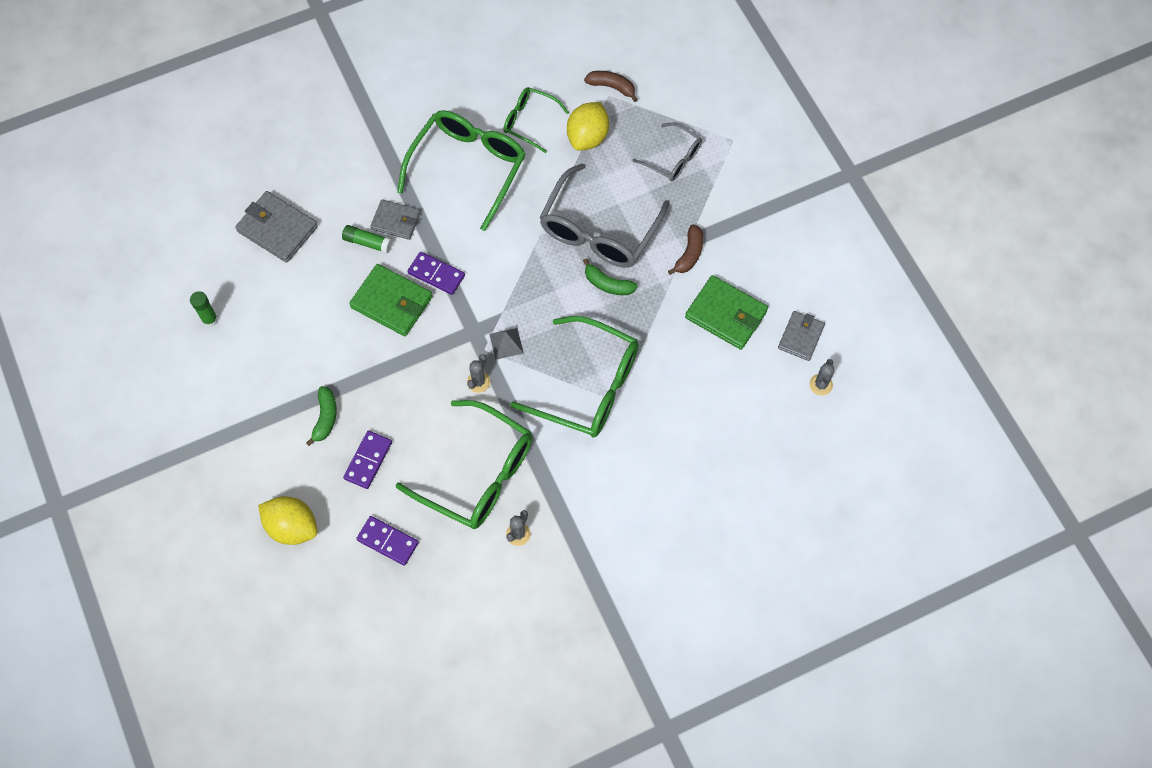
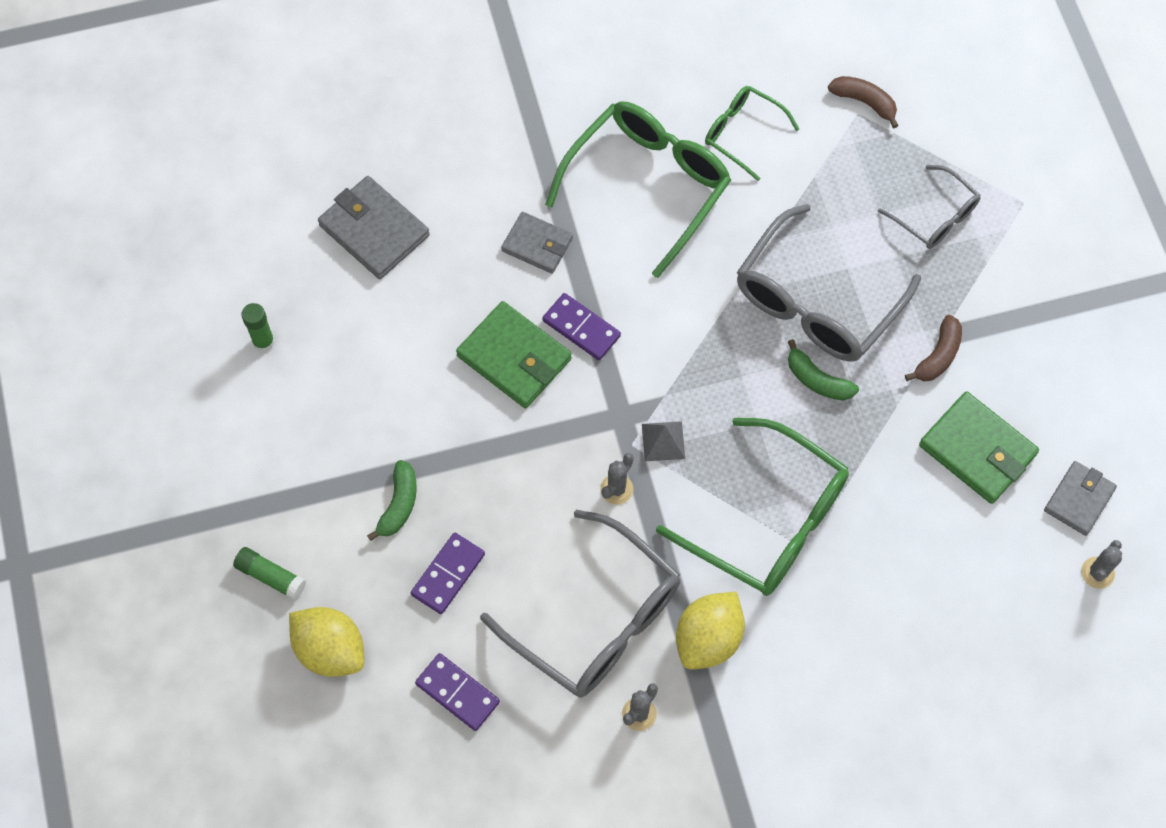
camera: 10 degrees right, 0 degrees up
(367, 242) = (494, 268): green glue stick -> green glue stick (271, 576)
(478, 474) = (597, 619): green glasses -> grey glasses
(587, 137) = (820, 168): yellow lemon -> yellow lemon (708, 639)

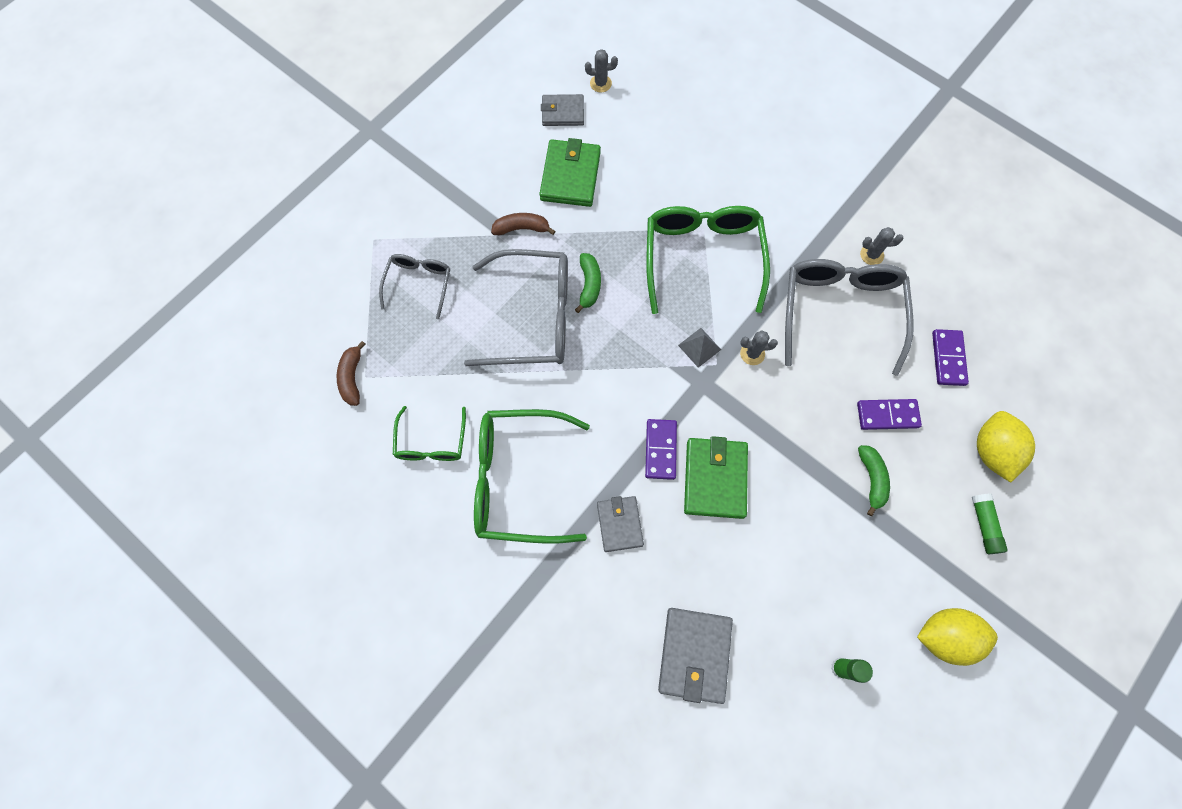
camera: 125 degrees left, 5 degrees up
(399, 504) = (871, 479): green banana -> green banana turned 105 degrees clockwise
(708, 639) = (799, 246): yellow lemon -> yellow lemon (944, 636)

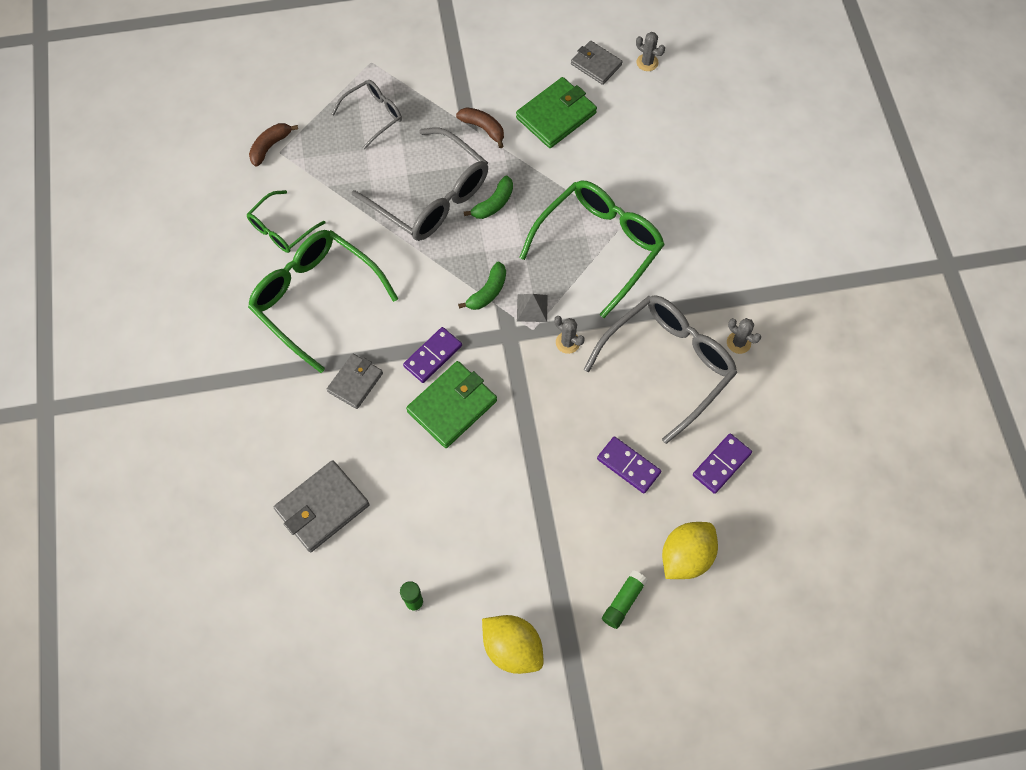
camera: 40 degrees right, 5 degrees down
(871, 479) = (569, 499): green banana -> green banana (487, 291)

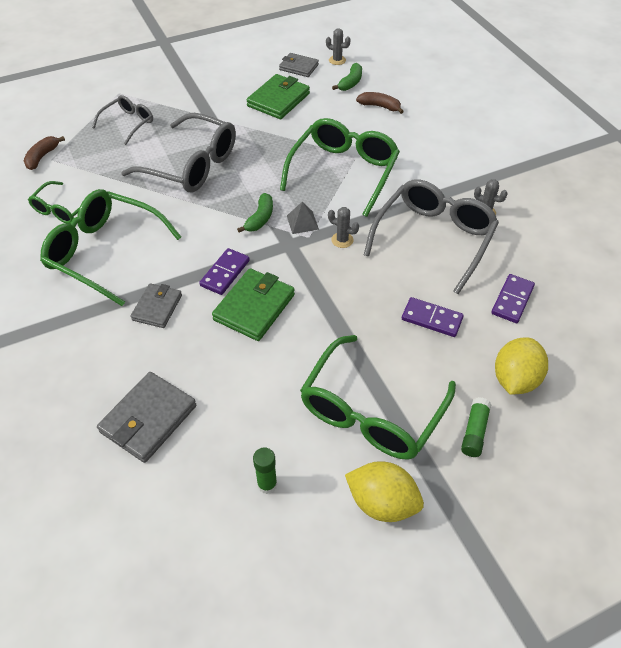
camera: 15 degrees left, 15 degrees down
(483, 128) = (222, 116): brown banana -> brown banana (379, 106)
(493, 203) = (246, 160): green banana -> green banana (350, 82)
(532, 554) = (371, 411): none -> green glasses

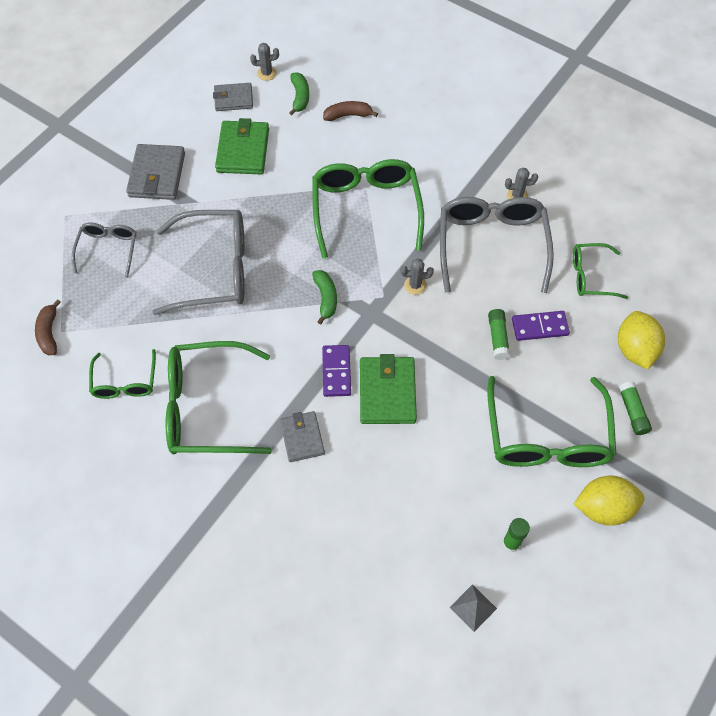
camera: 30 degrees left, 10 degrees up
(148, 419) = (377, 543): grey wallet -> grey wallet (157, 175)
(302, 222) = (367, 283): grey pyramid -> grey pyramid (473, 607)
(385, 310) = (498, 337): none -> green glue stick
(512, 300) = (590, 276): purple domino -> green glasses

